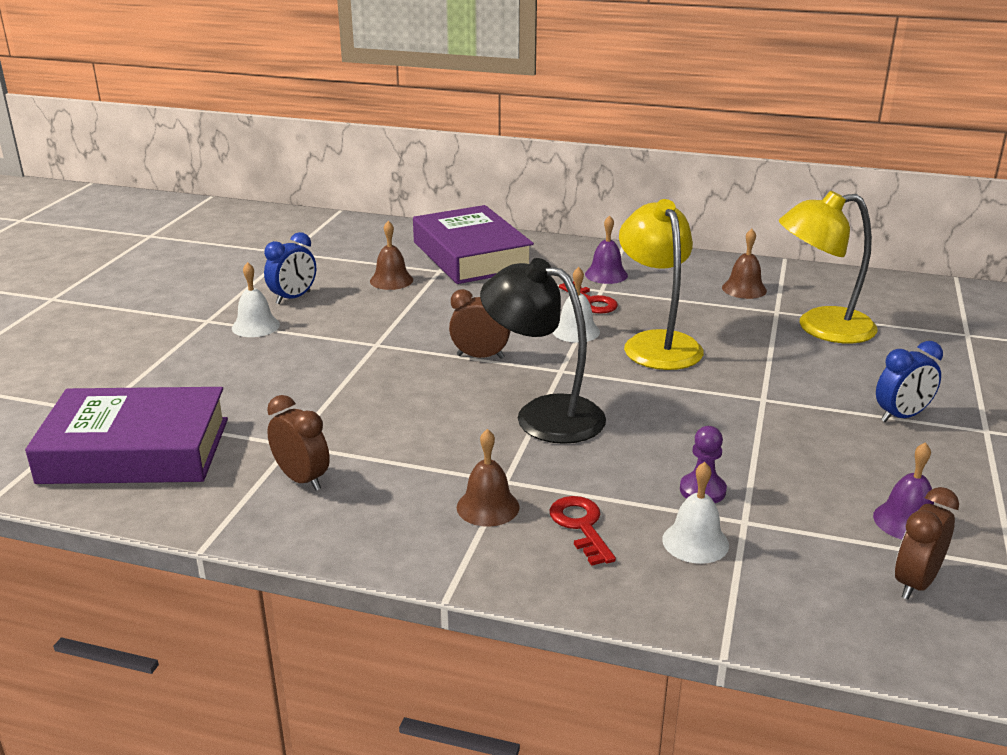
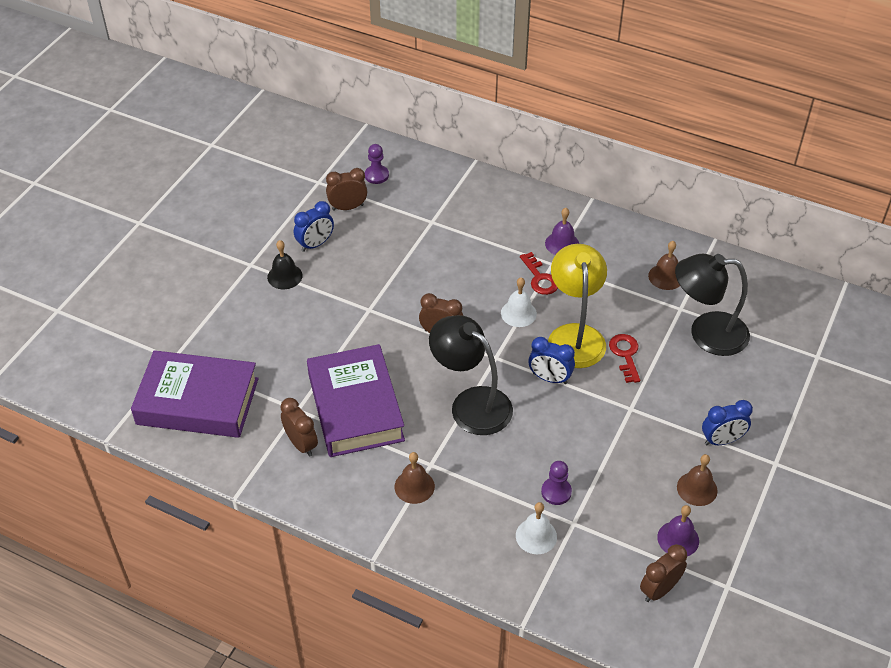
camera: 10 degrees right, 20 degrees up
(255, 326) = (284, 276): white bell -> black bell
(330, 267) = (348, 207): none -> brown clock
(361, 243) = (376, 175): none -> purple pawn
(391, 280) = (392, 230): brown bell -> brown bell (697, 488)
(471, 256) = (461, 204): purple book -> purple book (355, 407)
(581, 526) = (469, 511): red key -> red key (625, 354)
(641, 382) = (549, 378): none -> blue clock
(820, 327) = (706, 333): yellow lamp -> black lamp

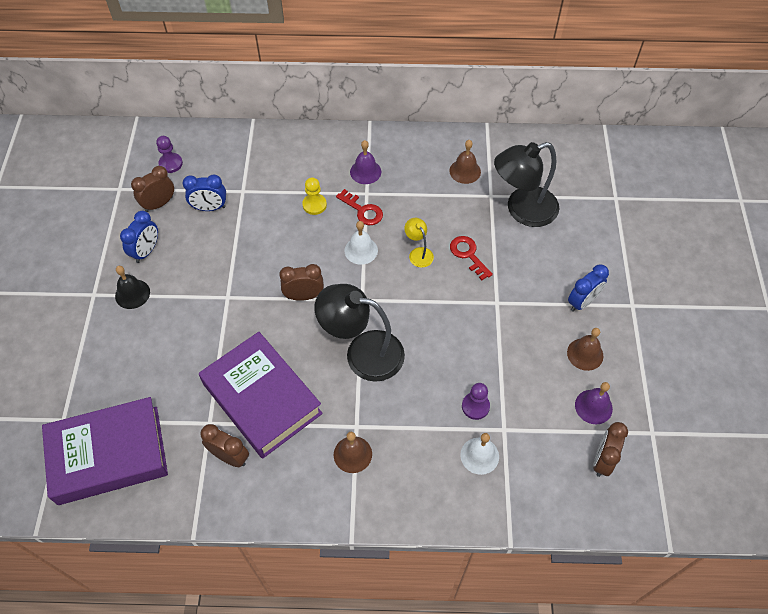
camera: 25 degrees left, 10 degrees up
(494, 257) = (314, 205): none -> yellow pawn
(549, 378) = (417, 301): blue clock -> blue clock (210, 208)
(575, 335) = (418, 253): yellow lamp -> yellow lamp, size x0.46

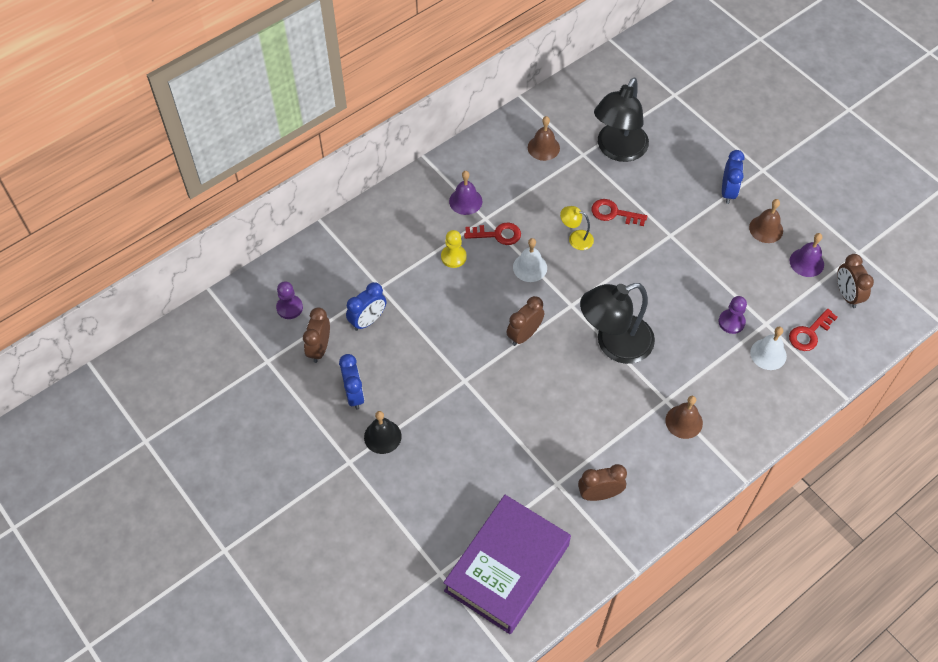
camera: 40 degrees left, 0 degrees up
(262, 398) = (577, 434): purple book -> none
(533, 466) = (809, 333): none -> red key

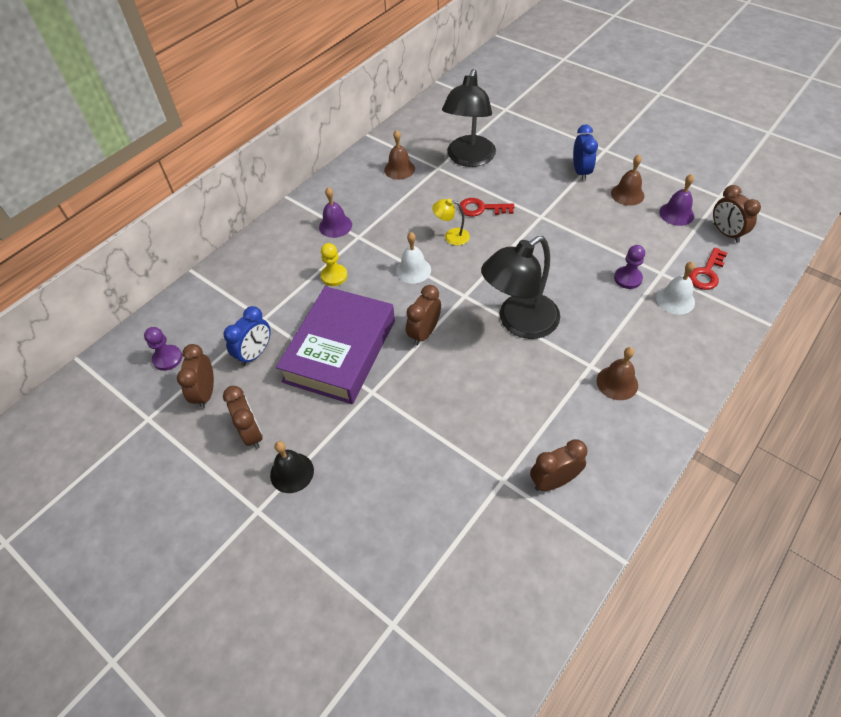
camera: 10 degrees left, 5 degrees down
(354, 394) = (252, 433): blue clock -> brown clock
(497, 234) = (374, 248): red key -> none
(507, 567) = (472, 596): purple book -> purple book (340, 350)

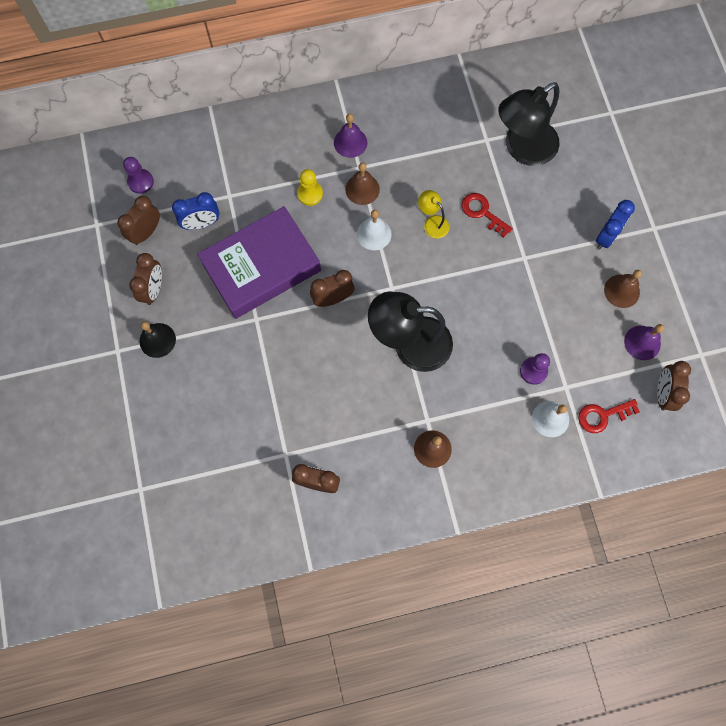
camera: 35 degrees right, 20 degrees up
(399, 169) = (452, 117): brown bell -> brown bell (362, 189)

